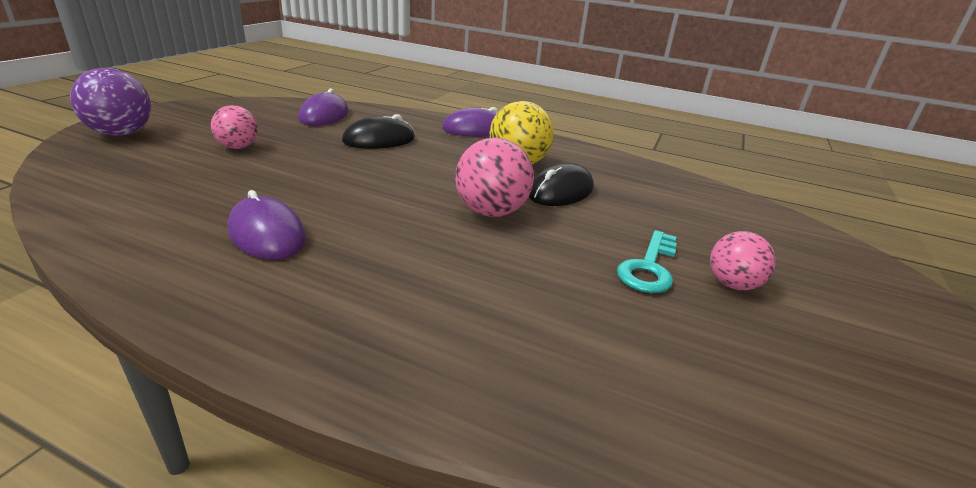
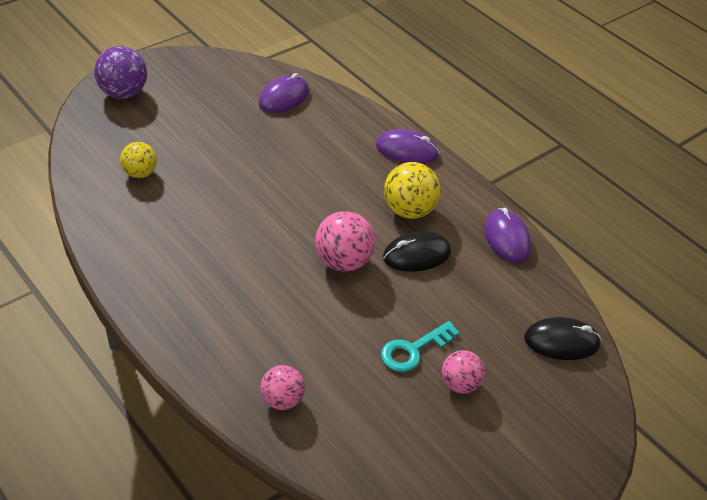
camera: 25 degrees right, 15 degrees up
(171, 189) = (140, 173): none -> yellow ball
(238, 147) = (198, 131): pink ball -> pink ball (282, 400)
(267, 234) = (183, 237): purple mouse -> purple mouse (506, 238)
(379, 140) = (311, 147): black mouse -> black mouse (561, 341)

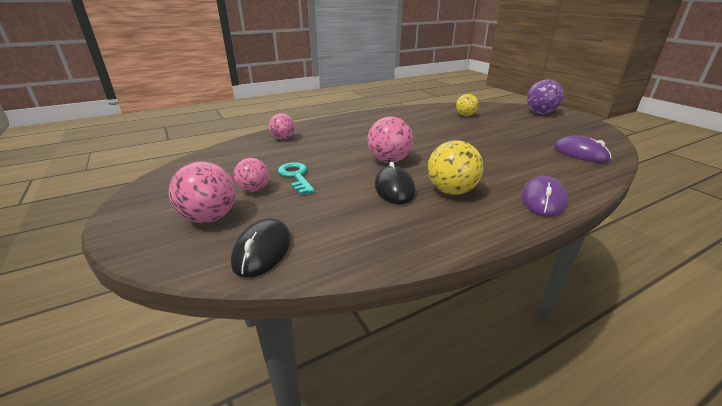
camera: 105 degrees right, 15 degrees down
(506, 238) = (417, 241): purple mouse -> none
(530, 405) = (209, 217): none -> pink ball

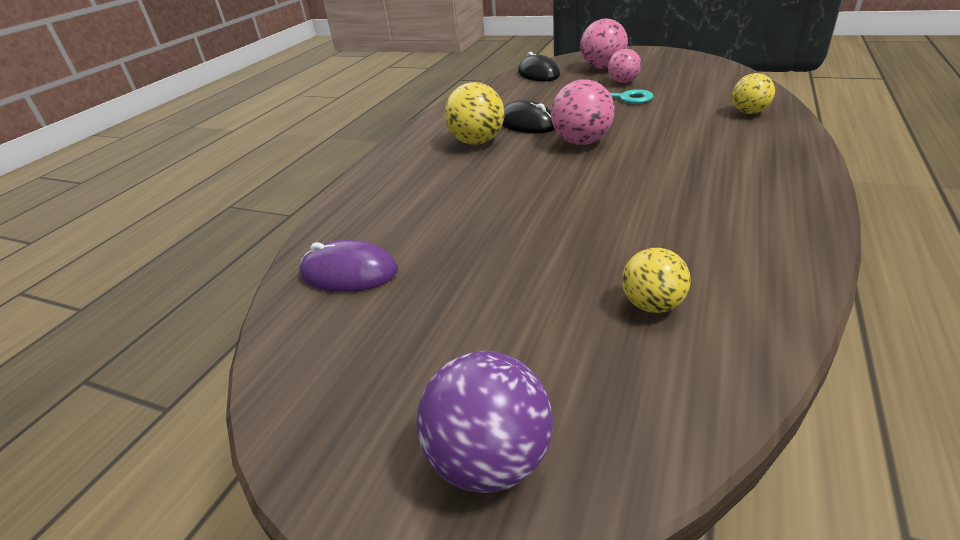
camera: 145 degrees right, 5 degrees up
(283, 138) = (749, 112): pink ball -> yellow ball
(543, 200) = (387, 169): purple mouse -> none

